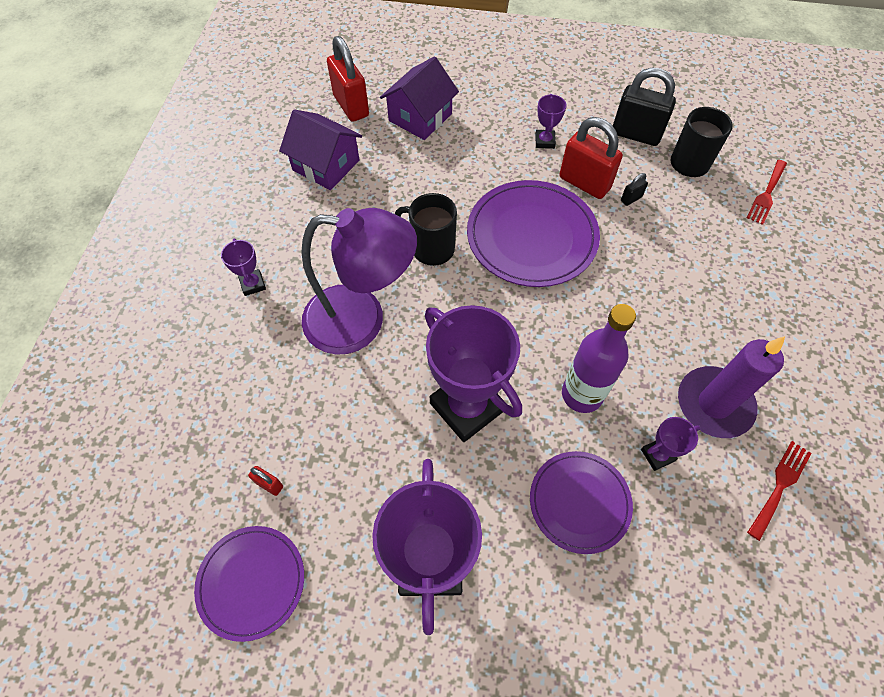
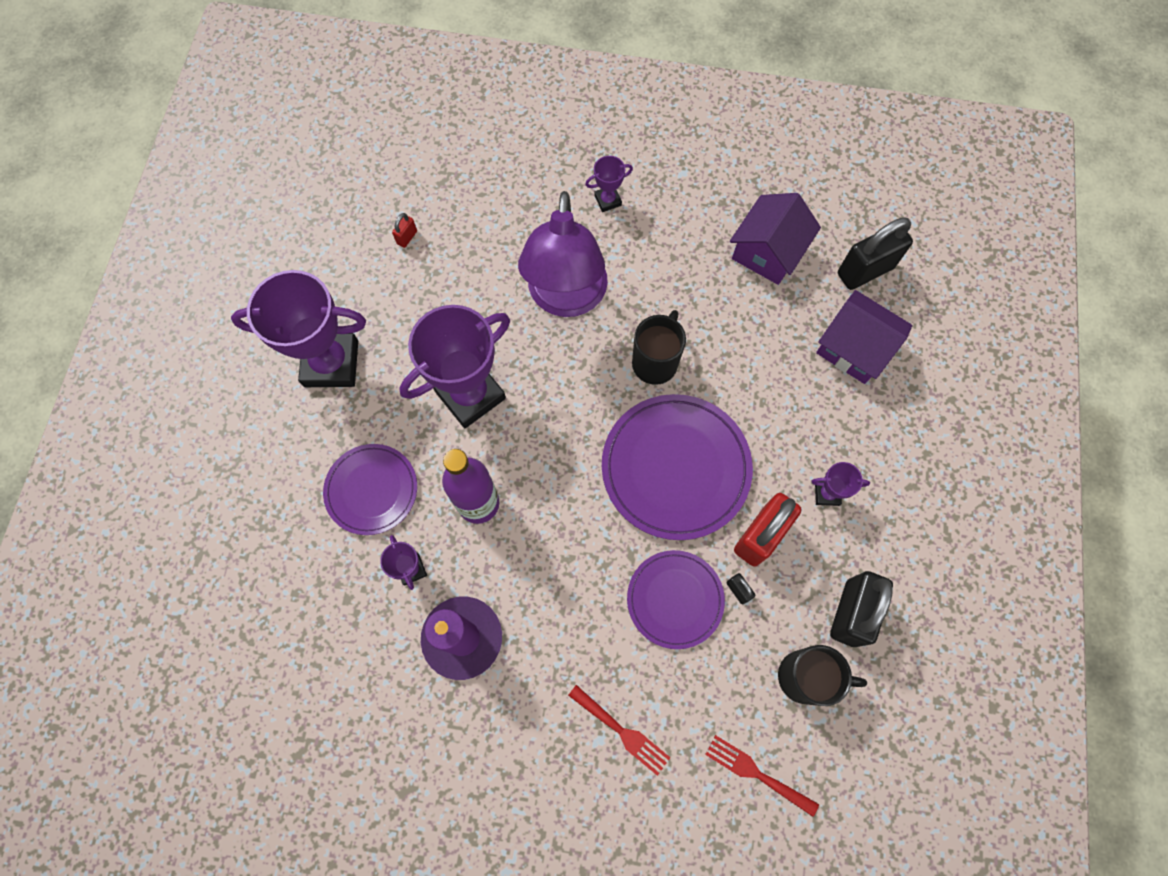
camera: 90 degrees right, 10 degrees up
(251, 582) = (330, 234): purple plate -> purple plate (675, 599)
(351, 106) = (864, 271): red padlock -> black padlock
(780, 486) = (372, 687): red fork -> red fork (622, 731)

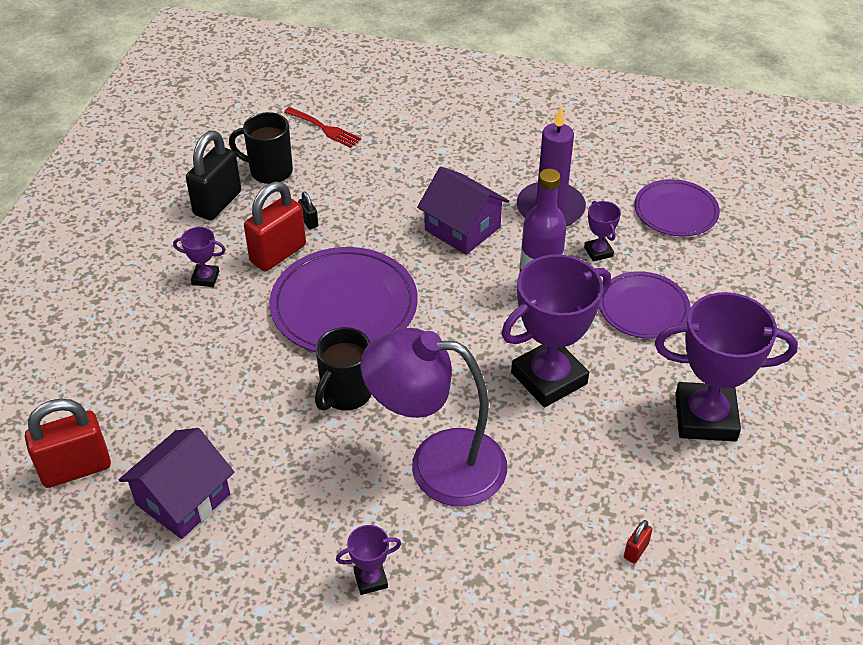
camera: 175 degrees left, 25 degrees down
(566, 298) = (437, 464): purple lamp -> purple lamp turned 90 degrees counterclockwise
(622, 731) = (422, 153): red fork -> none
(675, 599) = (365, 219): purple plate -> purple plate (676, 211)
(854, 348) = (125, 392): purple house -> purple house (462, 228)
(864, 271) = (76, 469): black padlock -> red padlock

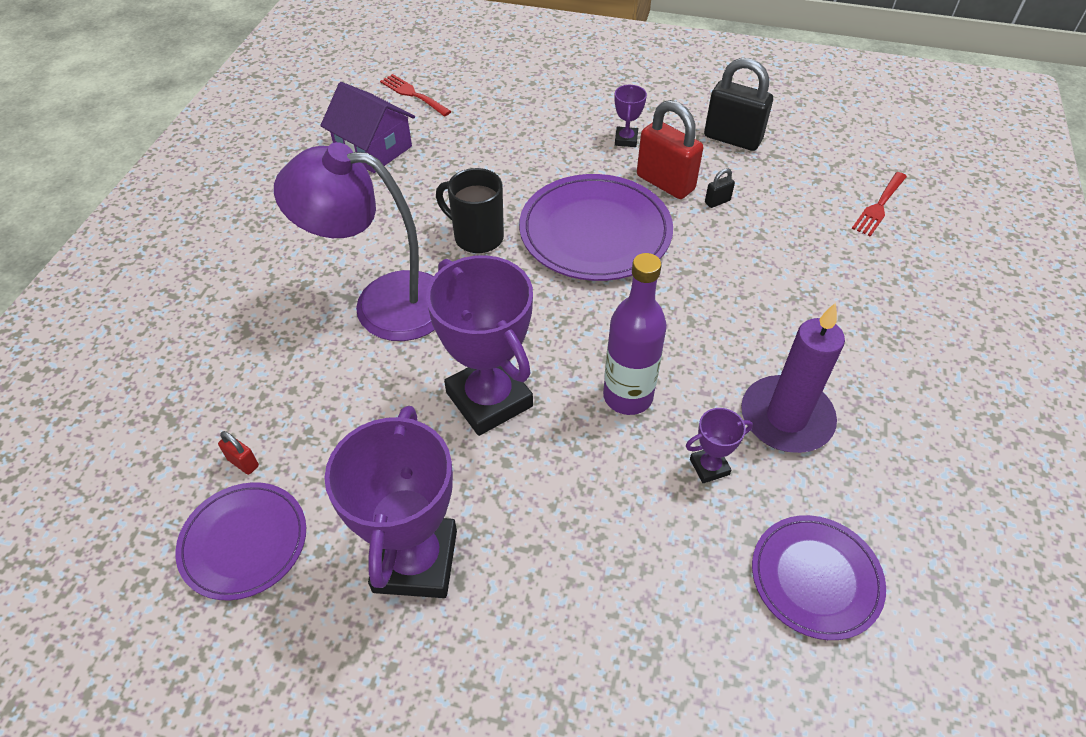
camera: 90 degrees right, 5 degrees up
(76, 469) = (413, 94): red padlock -> red fork
(269, 171) = (791, 169): black mug -> none
(370, 579) = (267, 259): purple trophy -> none
(437, 464) = (383, 303): purple lamp -> purple lamp turned 90 degrees counterclockwise
(462, 228) = (729, 327): purple house -> none
(643, 308) = (606, 510): purple plate -> purple plate (244, 542)

